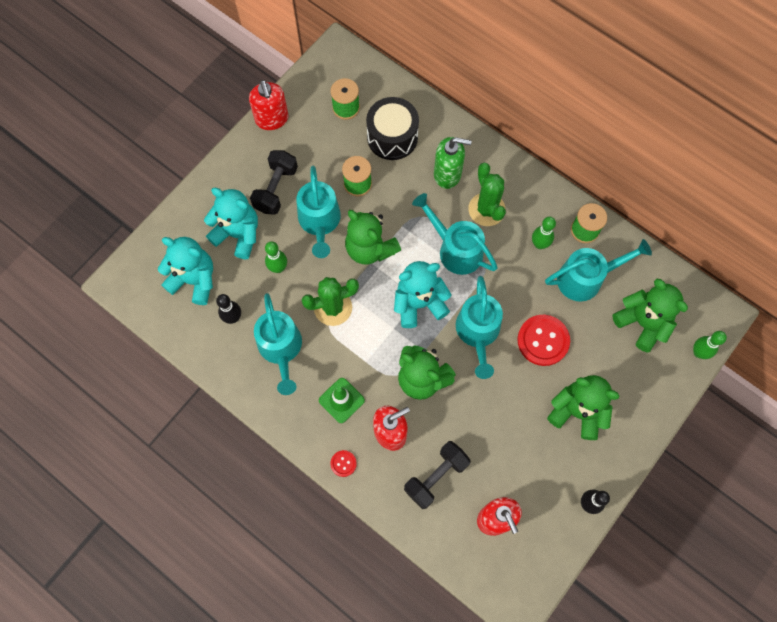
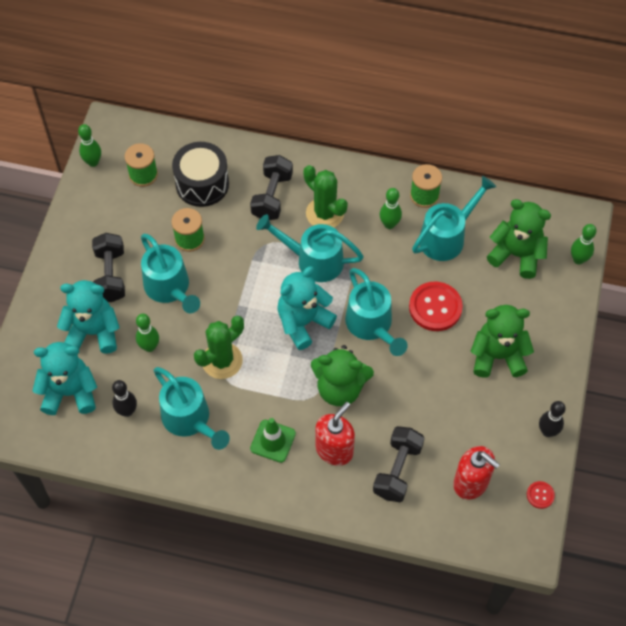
camera: 25 degrees left, 10 degrees down
(272, 119) = (74, 213): red soap dispenser -> none
(309, 79) = (93, 162): none -> green bowling pin
(343, 463) = (303, 497): red button -> red button (540, 495)
(370, 248) = (231, 292): green teddy bear -> none
(447, 174) = (272, 196): green soap dispenser -> black dumbbell

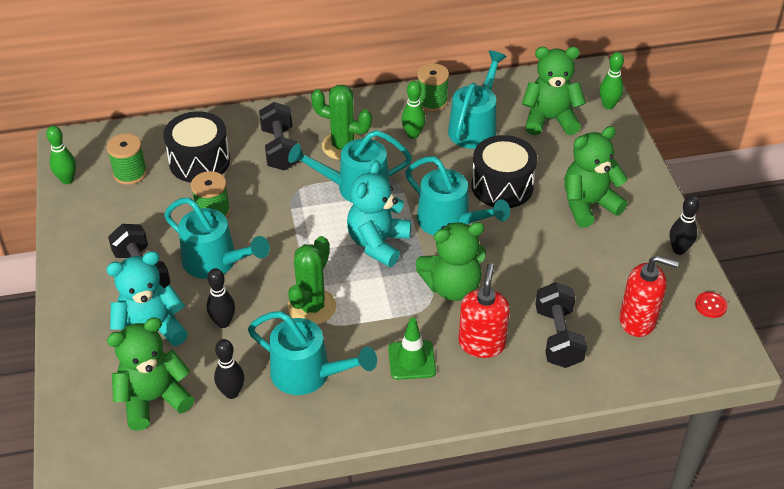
camera: 25 degrees left, 15 degrees down
(70, 392) = (154, 399): turquoise teddy bear -> green teddy bear
(149, 347) = (223, 322): green bowling pin -> black bowling pin
(435, 307) = (502, 186): red button -> black drum

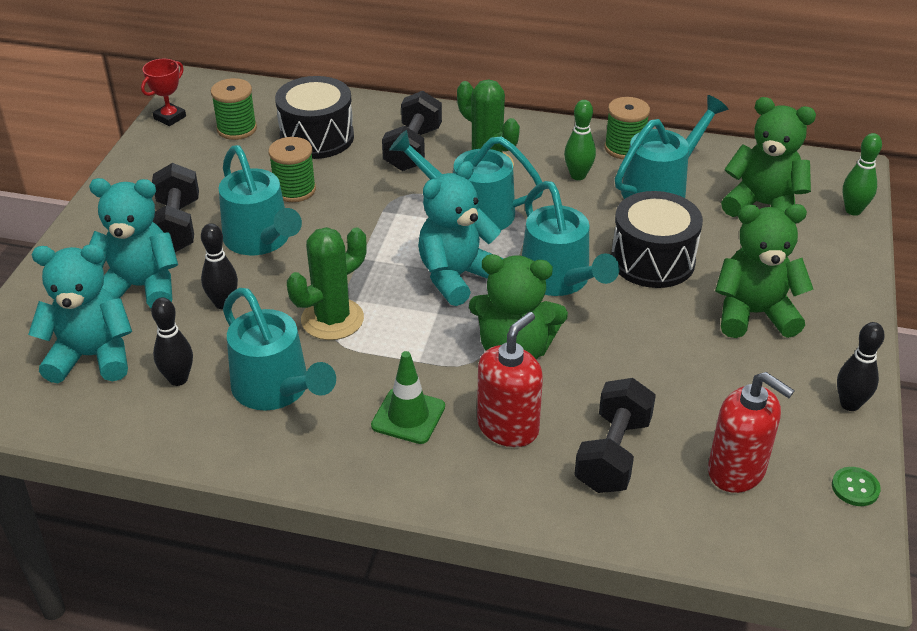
camera: 25 degrees right, 5 degrees down
(67, 180) = (170, 117): green bowling pin -> red trophy
(154, 399) = (92, 356): green teddy bear -> turquoise teddy bear
(710, 305) = (855, 488): red button -> green button

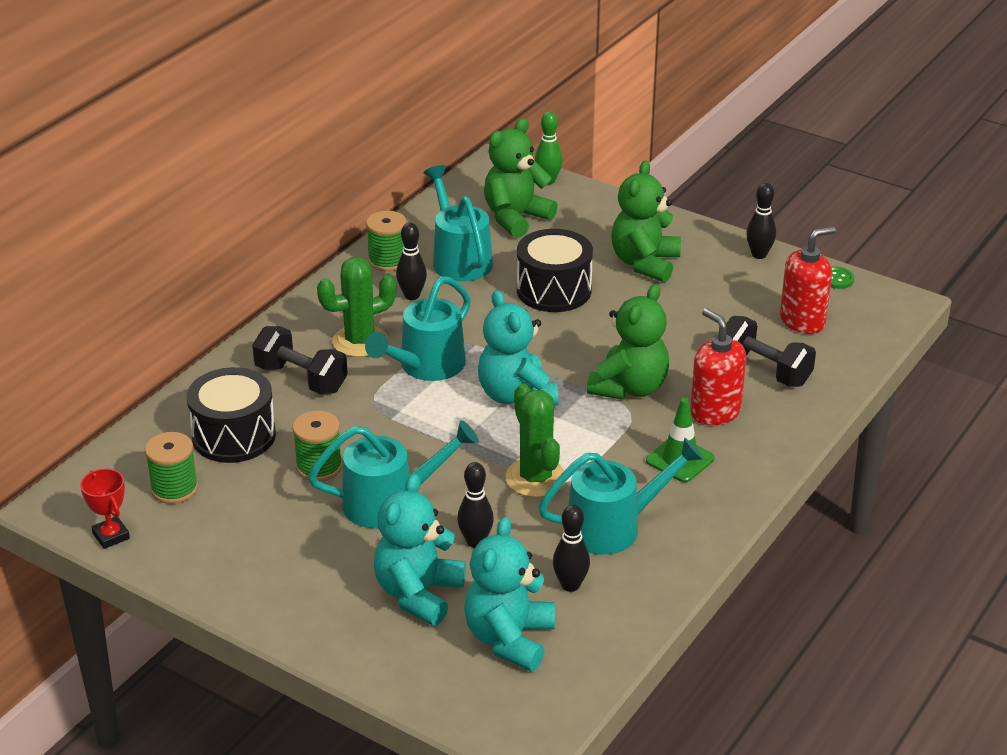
camera: 70 degrees left, 5 degrees down
(176, 227) = (330, 557): black dumbbell -> none
(560, 281) = (553, 343): turquoise watering can -> none
(578, 176) = (412, 295): green bowling pin -> black bowling pin

